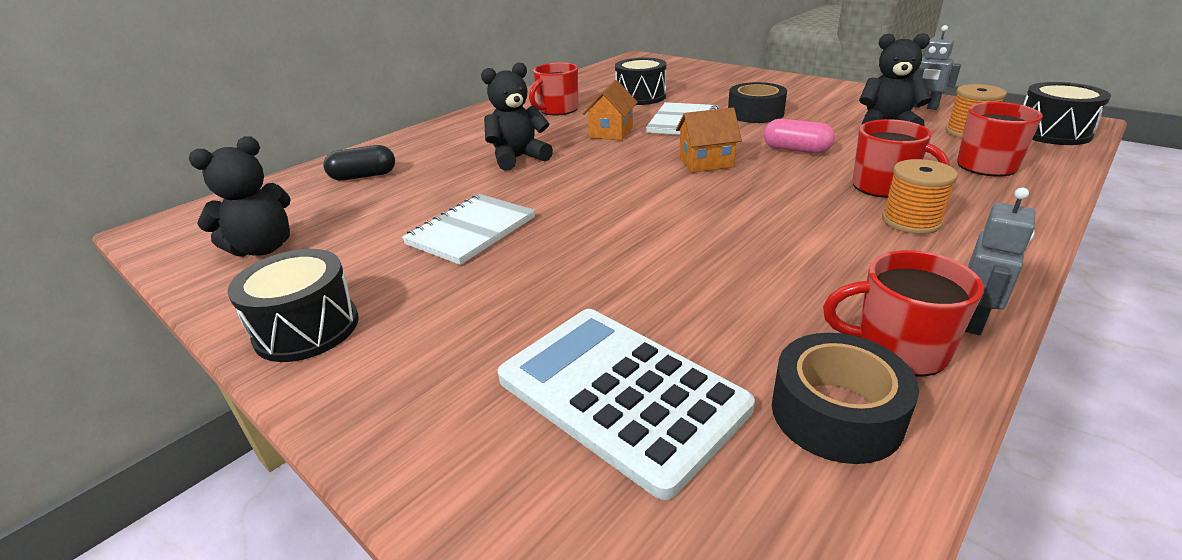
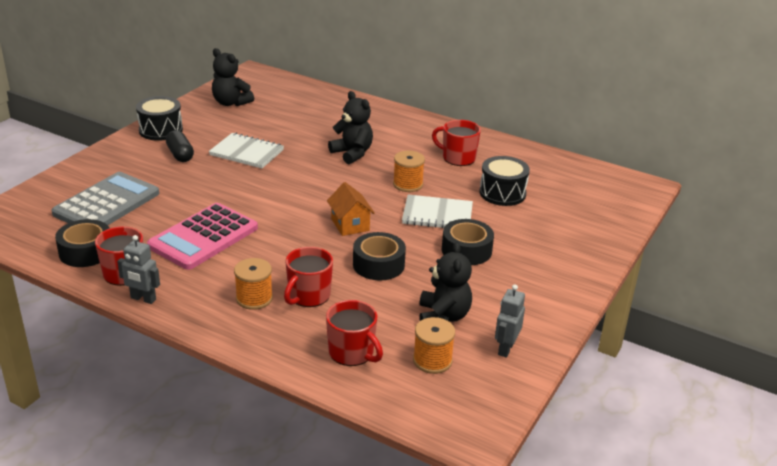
camera: 75 degrees right, 0 degrees up
(363, 176) = (319, 108): black capsule -> black capsule (180, 155)
(611, 132) = (408, 184): orange house -> orange spool
(620, 393) = (107, 203): white calculator -> grey calculator
(751, 265) = (203, 237): none -> pink calculator
(796, 150) = (378, 264): pink capsule -> black tape
(1052, 133) = (438, 412): black drum -> none

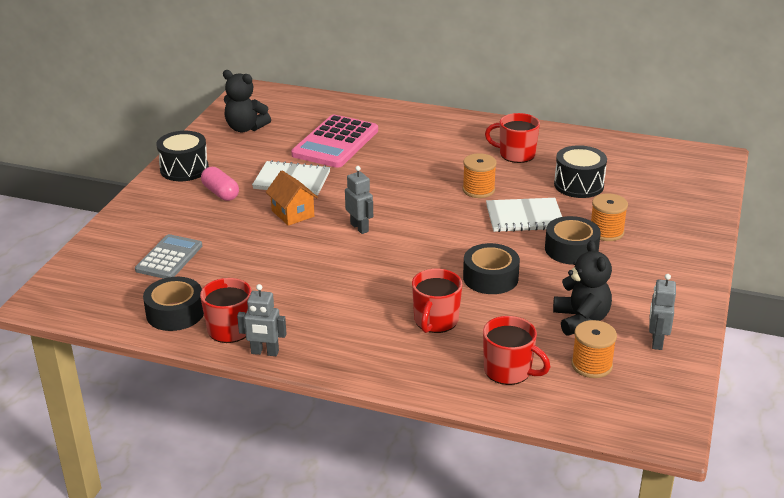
camera: 10 degrees left, 0 degrees up
(107, 203) = (169, 258): grey calculator -> grey calculator, size x0.64
(180, 155) = (220, 193): black capsule -> pink capsule
(203, 237) = (294, 278): pink calculator -> pink calculator (335, 143)
(254, 298) = (381, 333): orange spool -> orange spool (606, 232)
(284, 202) = (359, 228): none -> grey robot
(350, 225) = (440, 241): orange house -> orange house (292, 213)
(352, 153) = (404, 165): black teddy bear -> none

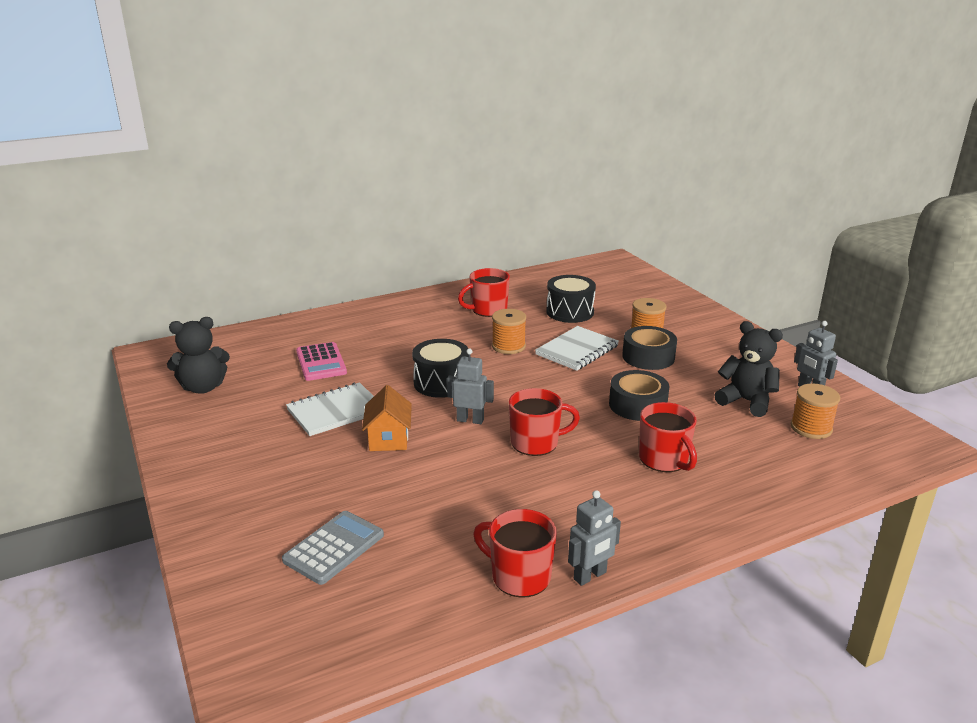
camera: 45 degrees left, 5 degrees down
(169, 258) = (334, 548): grey calculator -> grey calculator turned 60 degrees clockwise
(175, 313) = (439, 598): black tape -> none
(184, 169) = (197, 454): black drum -> black drum (441, 383)
(220, 193) = (280, 457): pink capsule -> none
(292, 213) = (388, 439): orange house -> orange house turned 75 degrees clockwise
(335, 143) = (321, 362): pink calculator -> pink calculator, size x0.64
(509, 371) = (778, 465): red mug -> red mug (536, 443)

